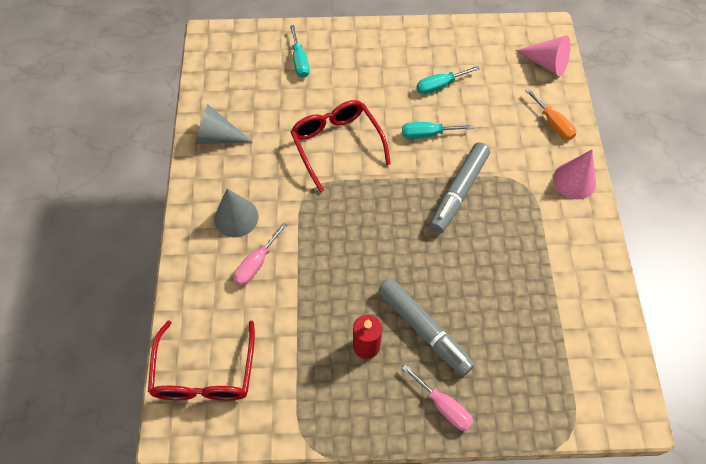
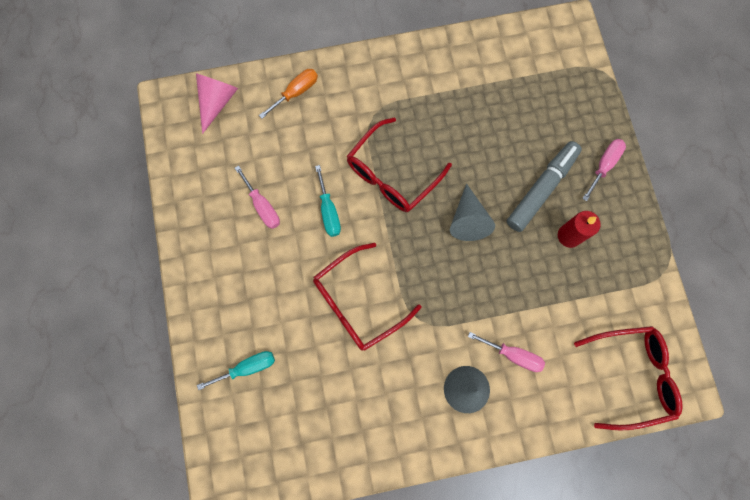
camera: 100 degrees left, 15 degrees up
(217, 137) = (370, 438): grey cone -> grey cone (468, 220)
(439, 86) = (262, 206): turquoise screwdriver -> pink screwdriver
(459, 191) = (392, 173): grey marker -> red glasses
(574, 180) = (361, 72): pink cone -> none

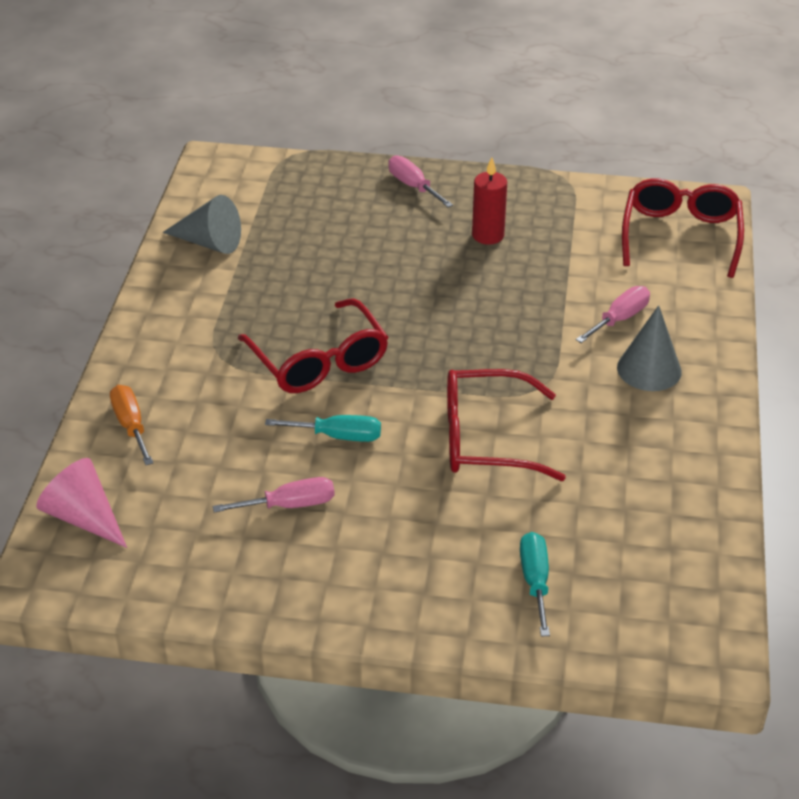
camera: 70 degrees left, 35 degrees down
(359, 302) = (487, 439): red glasses -> red glasses turned 105 degrees clockwise
(468, 220) = (423, 310): grey cone -> grey cone (209, 242)
(541, 189) = (416, 241): grey marker -> none

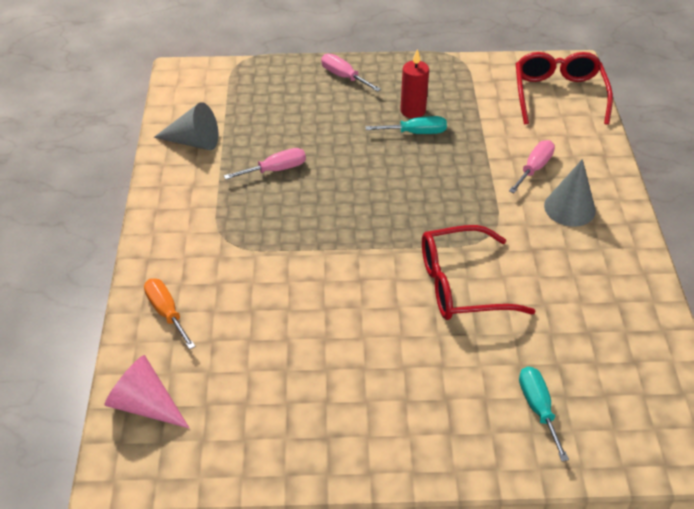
camera: 10 degrees left, 5 degrees up
(290, 505) = (318, 367): pink screwdriver -> pink screwdriver (276, 170)
(318, 360) = (308, 233): red glasses -> none
(338, 436) = (342, 299): turquoise screwdriver -> turquoise screwdriver (416, 133)

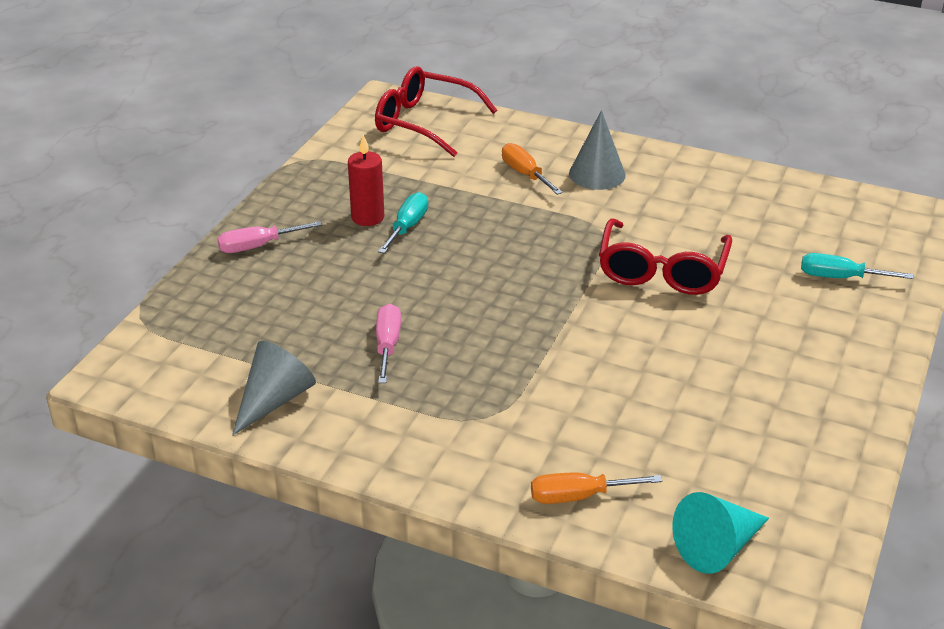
camera: 65 degrees left, 10 degrees down
(145, 404) = (717, 547): pink cone -> turquoise cone
(534, 168) = (525, 174): pink screwdriver -> orange screwdriver

